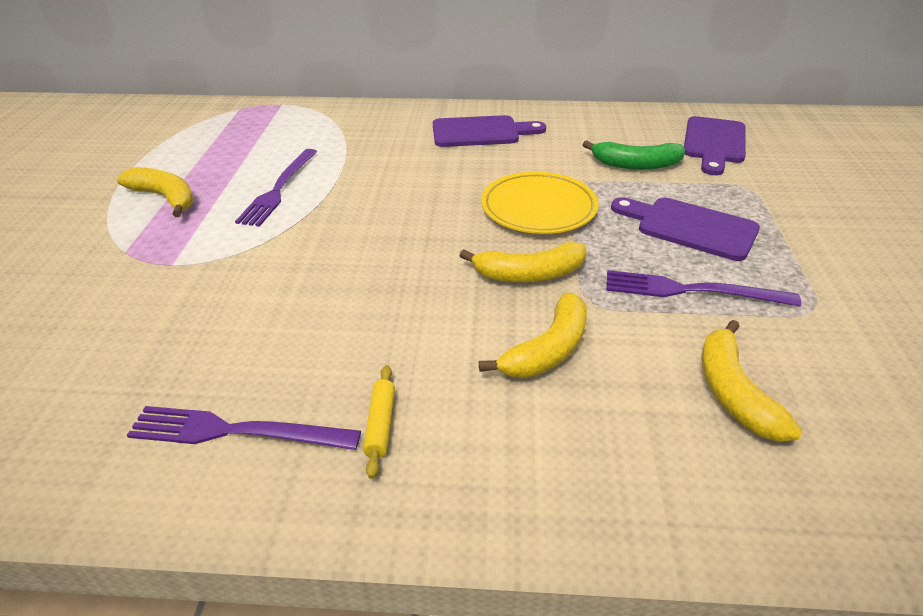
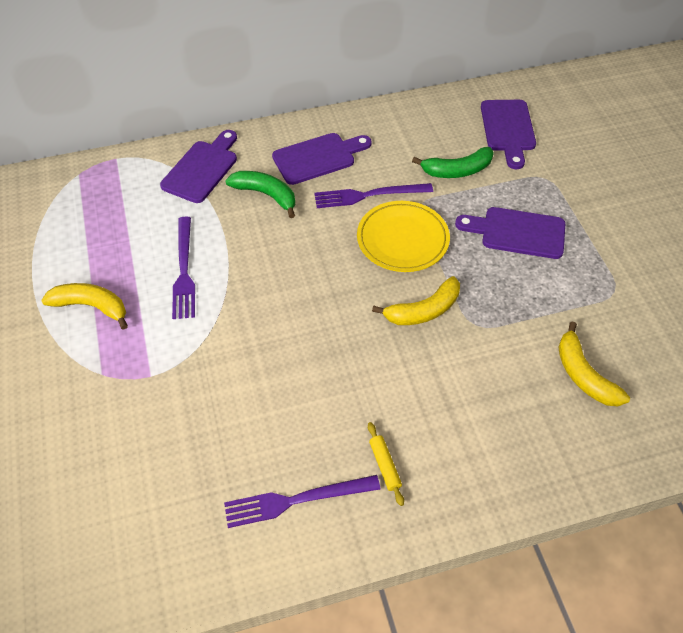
camera: 20 degrees left, 15 degrees up
(356, 122) = (202, 169): none -> purple cutting board
(407, 149) = (266, 195): none -> green banana
(548, 350) = (462, 375): yellow banana -> none
(691, 290) = (536, 295): purple fork -> purple fork (368, 195)

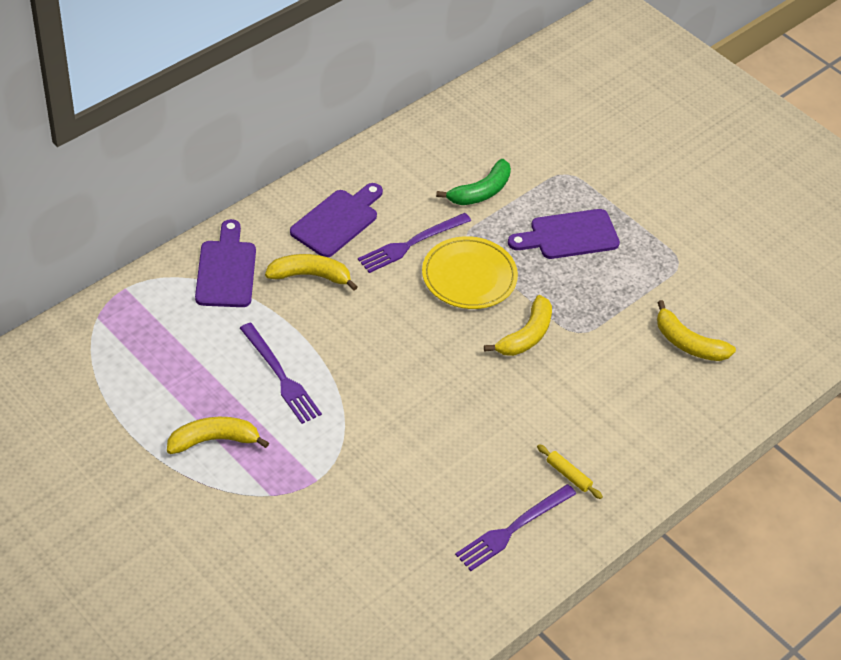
camera: 30 degrees left, 5 degrees down
(266, 195) = (310, 276): green banana -> yellow banana
(508, 129) = (505, 133): purple cutting board -> none

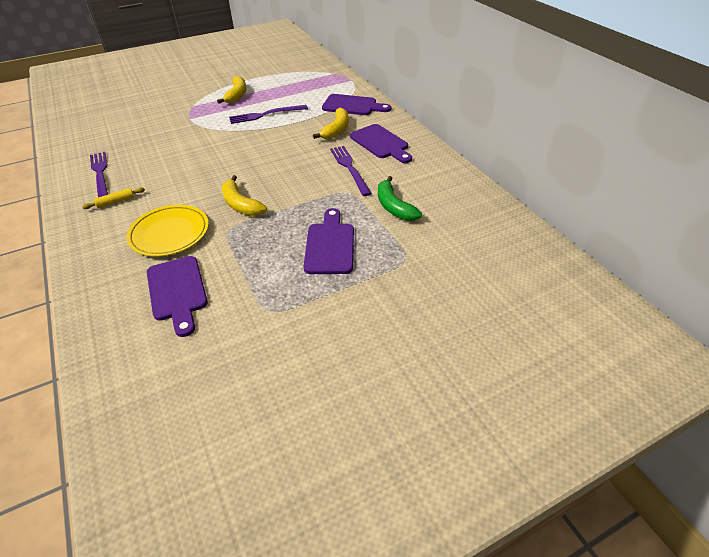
camera: 110 degrees right, 5 degrees down
(469, 276) = (308, 188): yellow plate -> yellow plate (169, 233)
(688, 343) = (177, 291): yellow banana -> purple cutting board

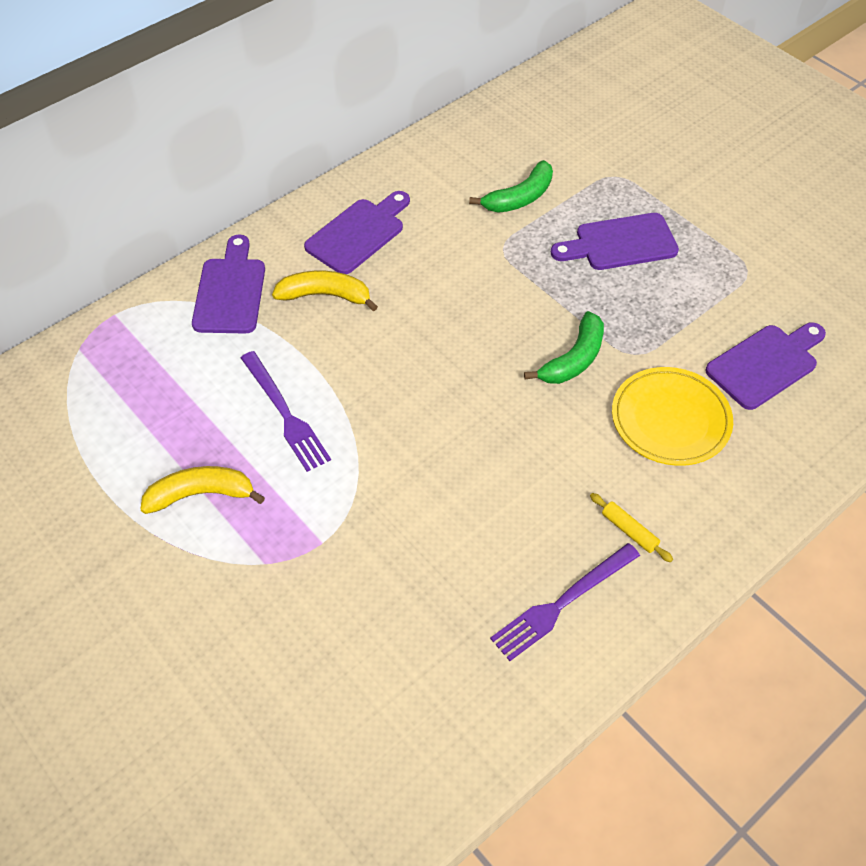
camera: 105 degrees left, 10 degrees up
(240, 204) = (573, 359): yellow banana -> green banana
(349, 168) = (441, 257): purple fork -> none

